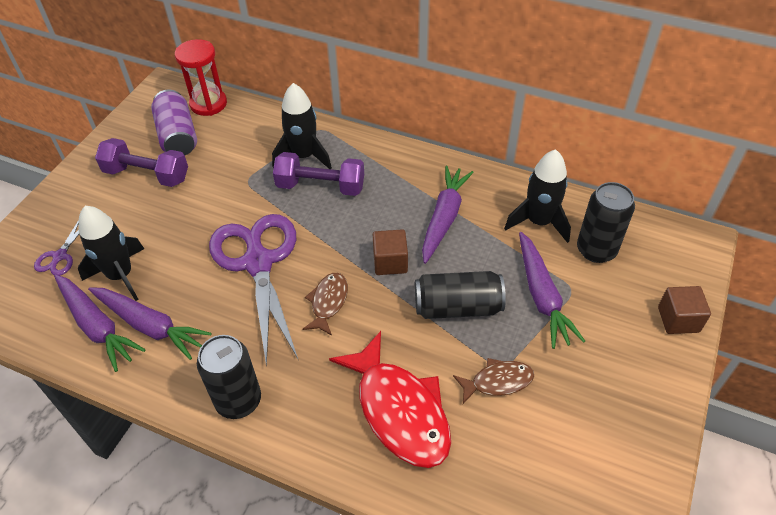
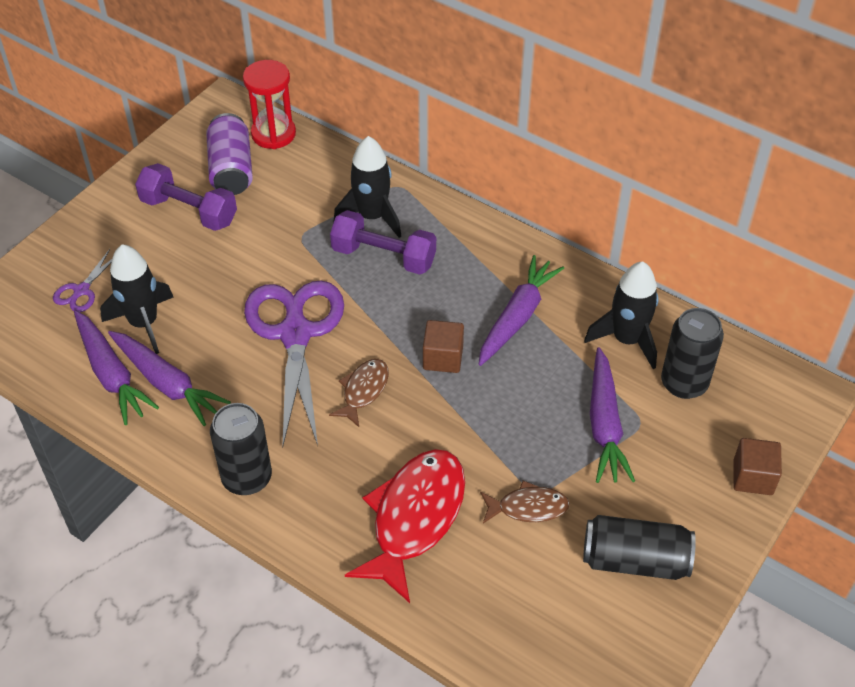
camera: 10 degrees right, 0 degrees up
(399, 410) = (414, 518): red fish -> red fish turned 135 degrees counterclockwise
(457, 307) = (506, 420): black can -> black can (635, 560)

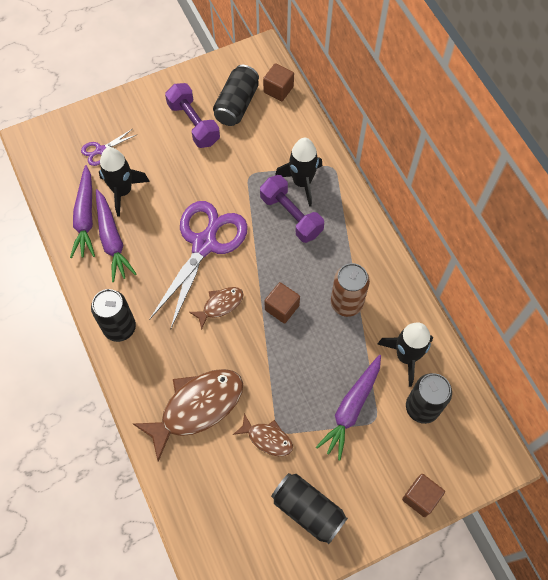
camera: 30 degrees right, 15 degrees up
(231, 169) = (236, 104): purple can -> black can
(273, 134) = (278, 89): red hourglass -> brown cube
(414, 518) = (197, 407): red fish -> brown fish
(517, 317) = (346, 303): purple carrot -> brown can

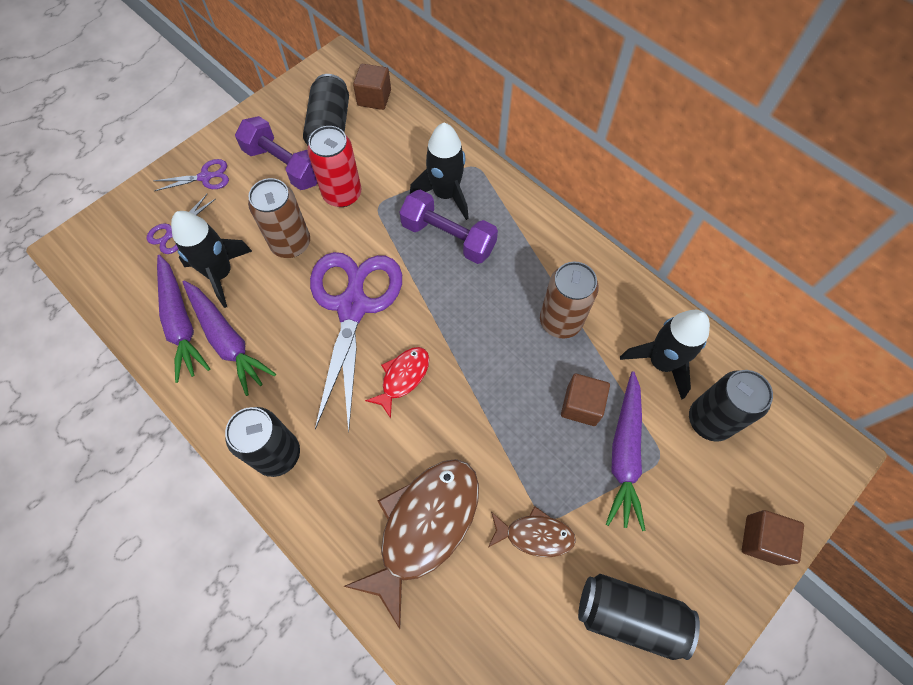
camera: 20 degrees left, 0 degrees up
(135, 115) = (206, 177): none -> purple scissors
(178, 184) = (291, 243): none -> brown can
(220, 305) = (403, 377): brown fish -> red fish
(227, 158) = (342, 194): none -> red can
(282, 307) = (483, 354): brown cube -> brown cube (581, 405)

